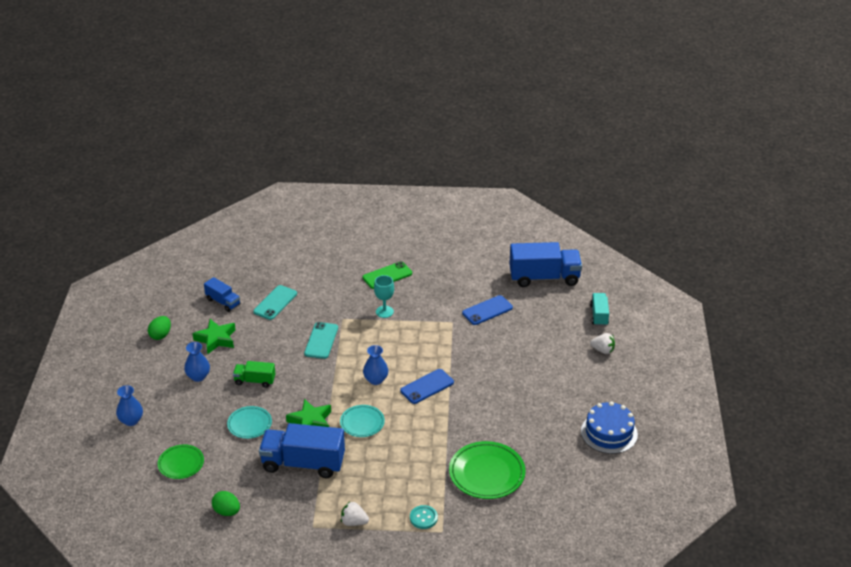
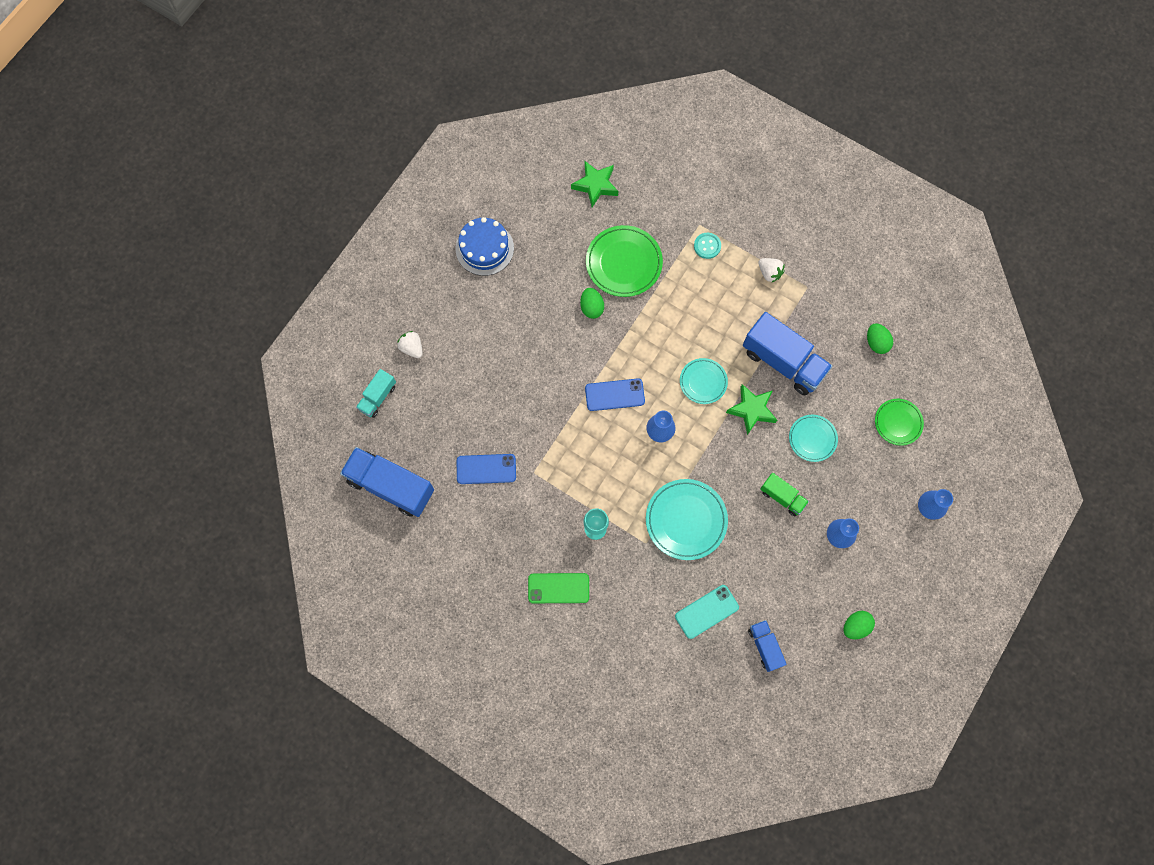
camera: 150 degrees left, 35 degrees up
(216, 339) = (797, 585): green star -> green star (595, 185)
(321, 340) = (686, 520): turquoise phone -> turquoise plate
(489, 432) = (591, 307): none -> green egg

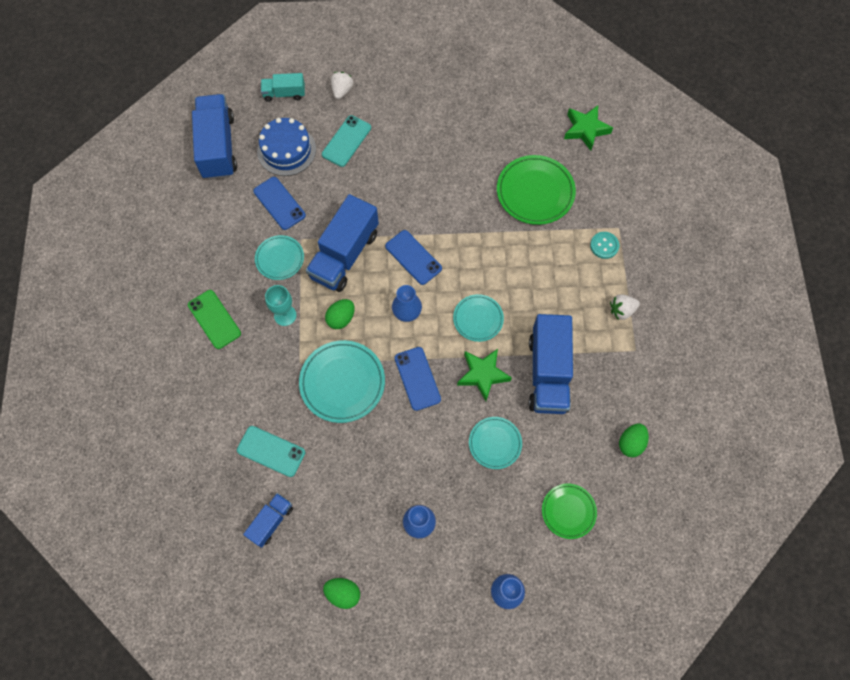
camera: 55 degrees right, 5 degrees down
(466, 376) = (346, 141): none -> turquoise phone
(484, 248) = (464, 87): blue cake -> blue cake (286, 150)
(540, 501) = (280, 259): none -> turquoise plate
(573, 447) = (344, 255): none -> blue truck
(591, 307) = (476, 193): green egg -> green egg (341, 318)
(721, 461) = (417, 378): none -> blue phone
(769, 273) = (621, 310): white strawberry -> white strawberry turned 60 degrees clockwise
(782, 497) = (420, 451): green truck -> none

